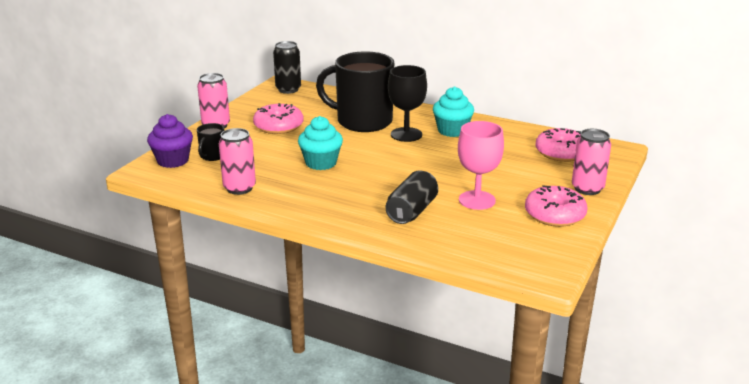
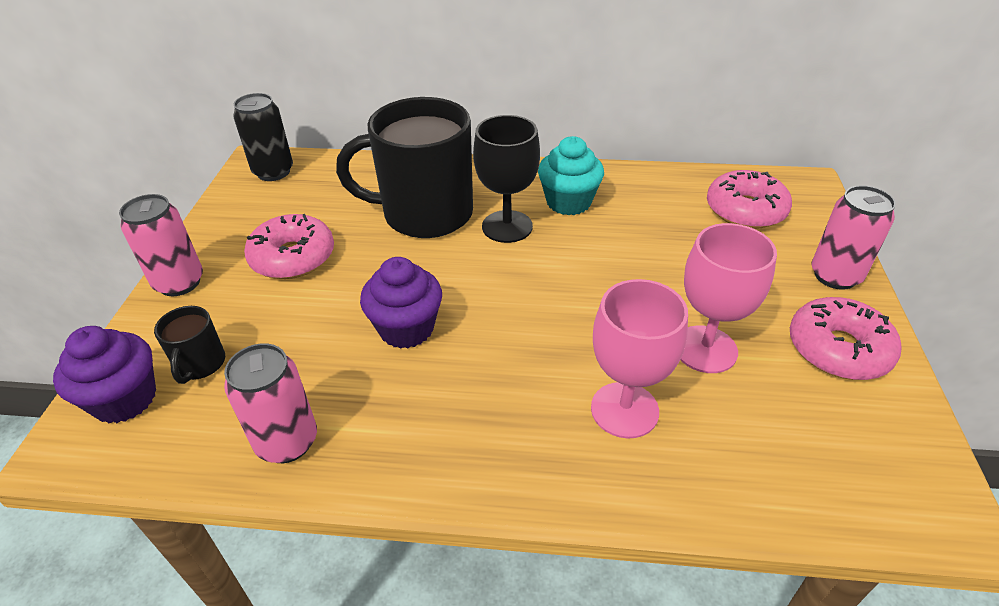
camera: 20 degrees left, 15 degrees up
(321, 163) = (406, 328): turquoise cupcake -> purple cupcake
(412, 211) = (624, 410): black can -> pink goblet

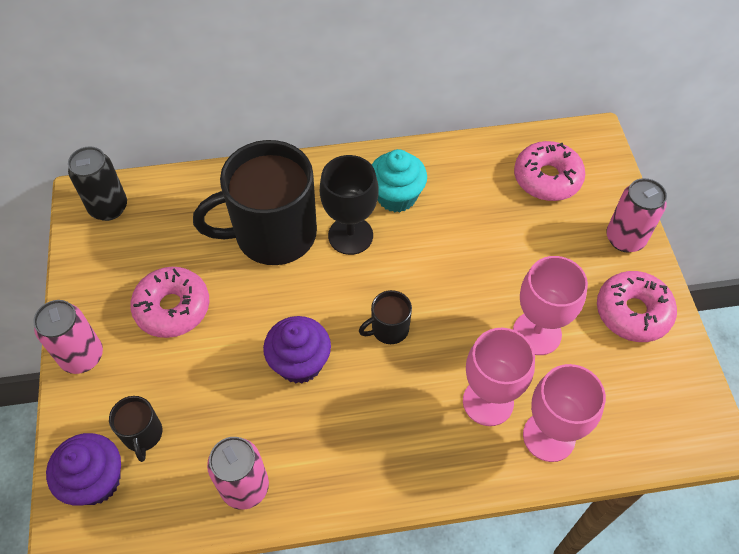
camera: 15 degrees left, 15 degrees up
(522, 314) = (389, 329): none -> black mug
(700, 465) = (549, 436): none -> pink goblet

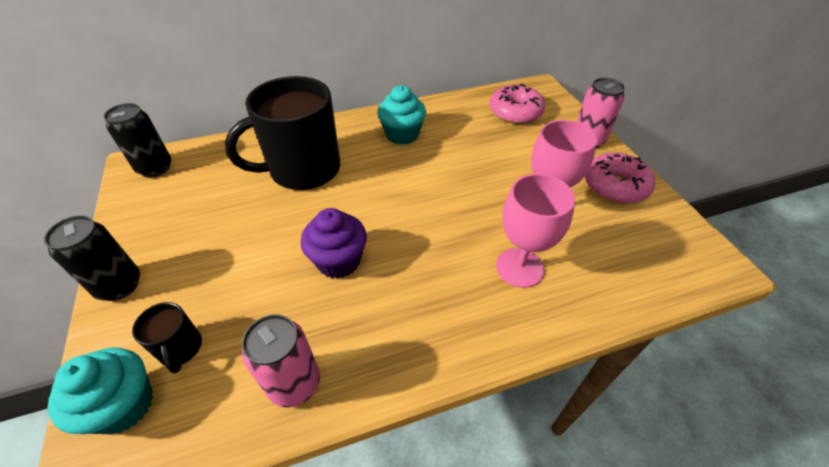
camera: 10 degrees left, 10 degrees down
(82, 356) = (119, 285): pink can -> black can
(96, 481) = (124, 405): purple cupcake -> turquoise cupcake
(172, 308) = (213, 233): pink donut -> none
(350, 235) = (369, 163): black goblet -> none
(389, 329) = (416, 224): black mug -> none
(549, 436) = (584, 288): pink goblet -> none

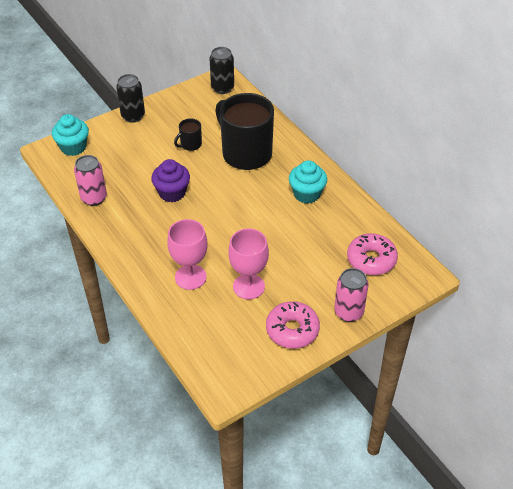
camera: 75 degrees right, 0 degrees up
(180, 348) = (103, 153): black mug -> black mug (190, 144)

